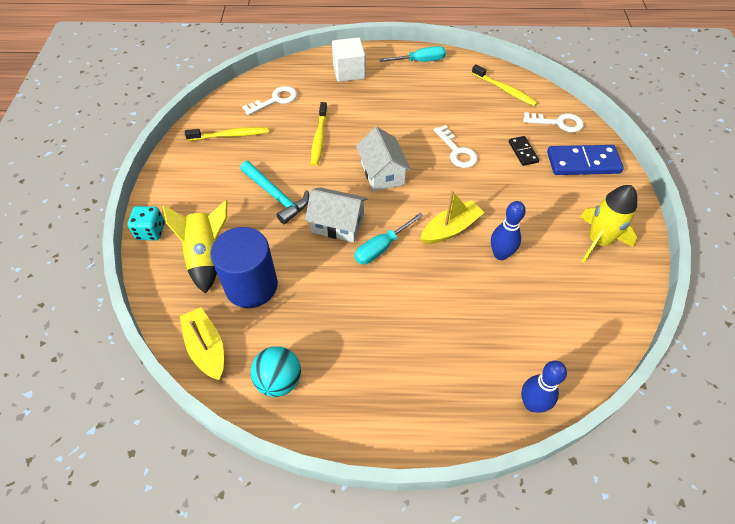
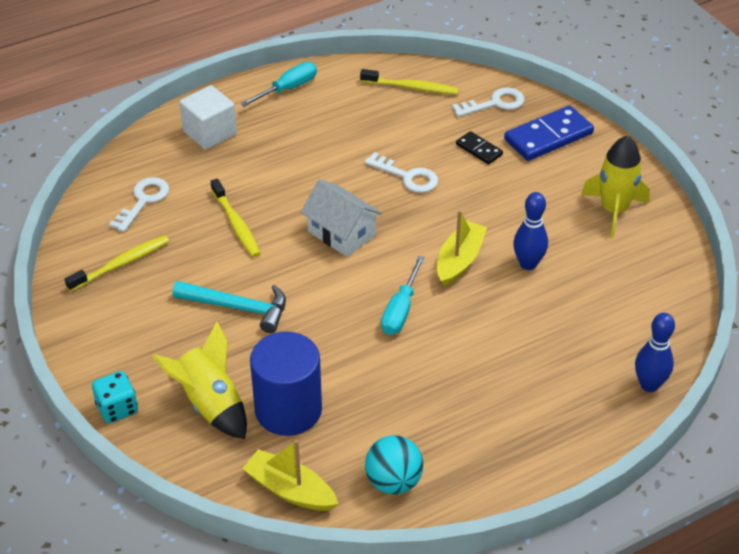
camera: 30 degrees left, 10 degrees down
(337, 224) = (333, 307): white house -> none

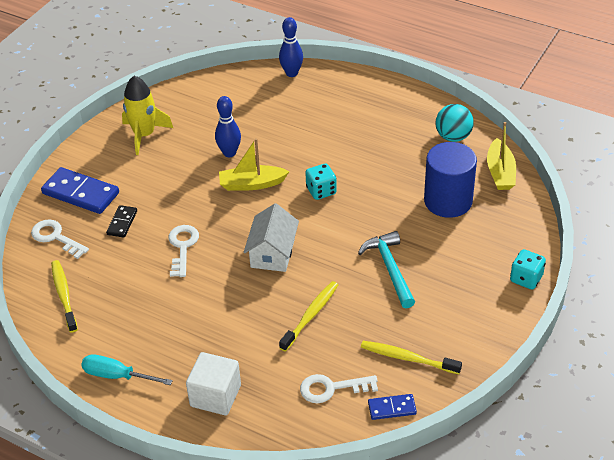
camera: 120 degrees left, 0 degrees up
(83, 227) = (392, 408): none -> blue domino
(210, 404) = (478, 237): yellow rocket -> none
(401, 310) = (321, 191): turquoise screwdriver -> turquoise dice

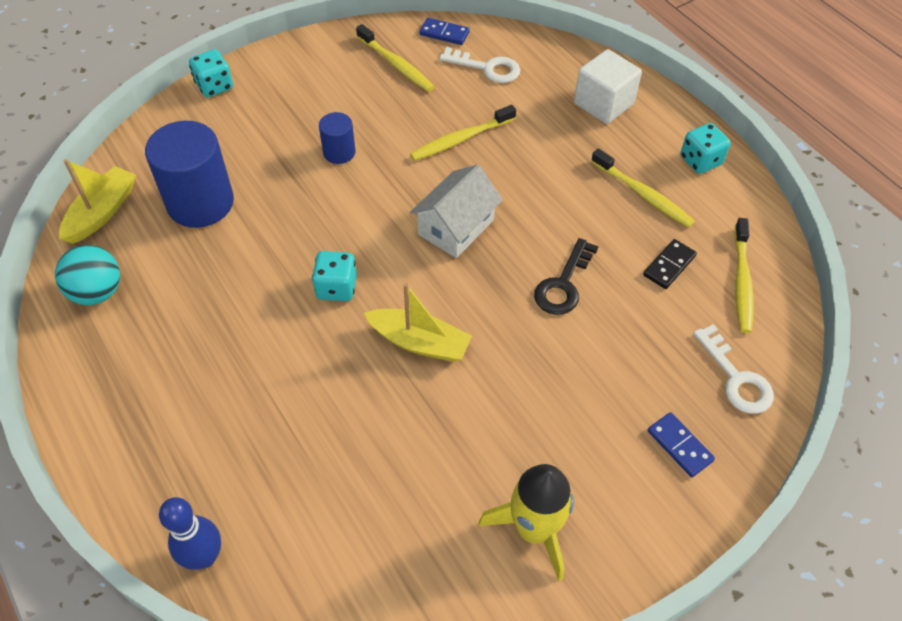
camera: 155 degrees left, 10 degrees up
(80, 193) = (680, 446): blue domino -> blue domino, size x0.53
(117, 376) = (700, 161): turquoise screwdriver -> turquoise dice
(122, 223) = (632, 360): black domino -> black domino (669, 266)
(152, 329) = (643, 194): none -> yellow toothbrush
(182, 247) = (563, 284): white key -> black key
(229, 153) = (418, 417): blue bowling pin -> none
(390, 269) = (339, 152): turquoise hammer -> blue cylinder

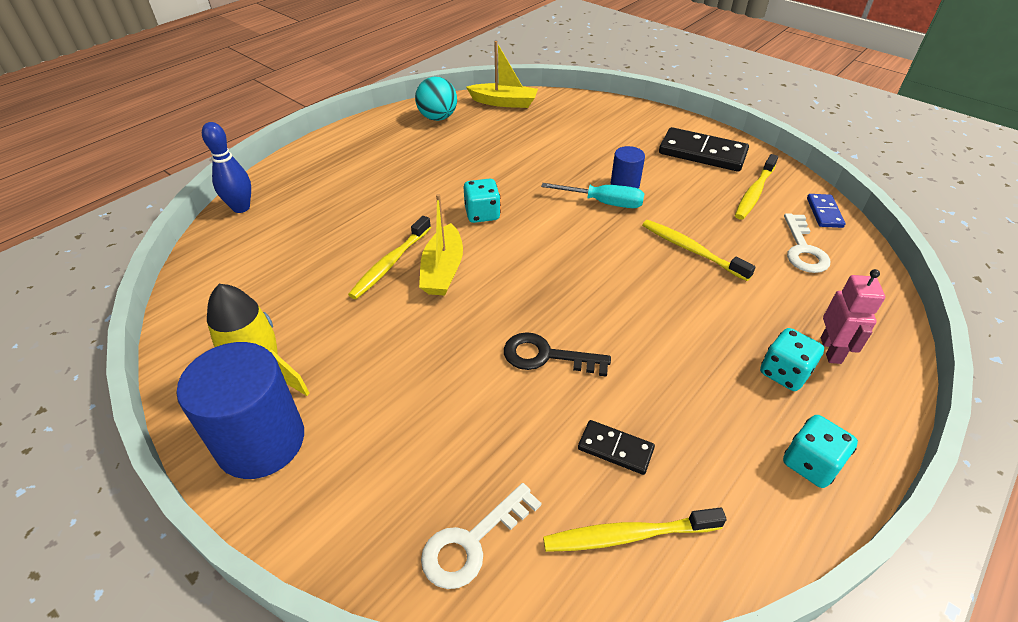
camera: 75 degrees right, 10 degrees down
(200, 203) = (533, 135): blue cylinder -> blue cylinder (261, 441)
(214, 86) = (650, 114): turquoise dice -> turquoise dice (784, 373)
(313, 74) = (702, 153): none -> black domino
(362, 179) = (604, 203): none -> turquoise screwdriver
(456, 227) = (580, 267): white house -> none
(603, 104) = (831, 350): white cube -> pink robot
(643, 194) = (712, 408): yellow toothbrush -> yellow toothbrush (390, 263)
(680, 446) = (367, 490): blue domino -> none

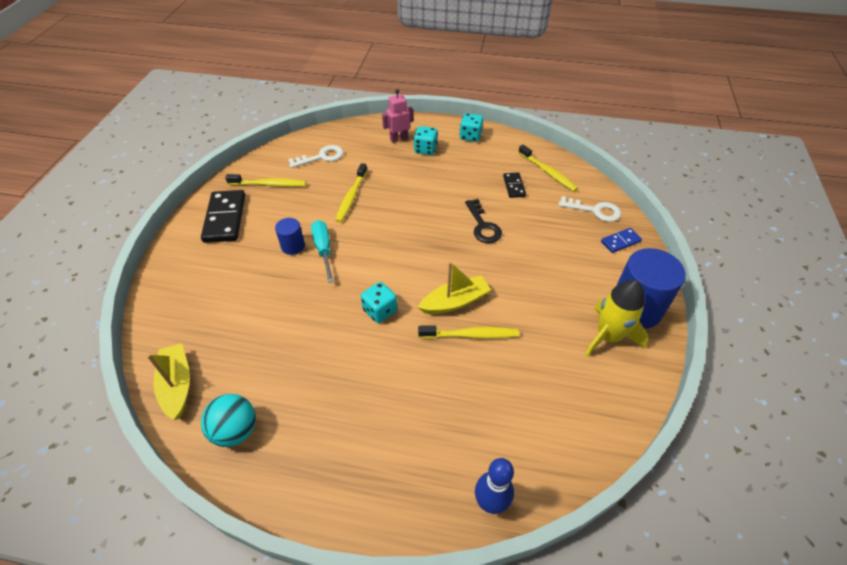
camera: 120 degrees left, 5 degrees up
(824, 212) = (277, 154): blue domino -> blue domino (620, 241)

